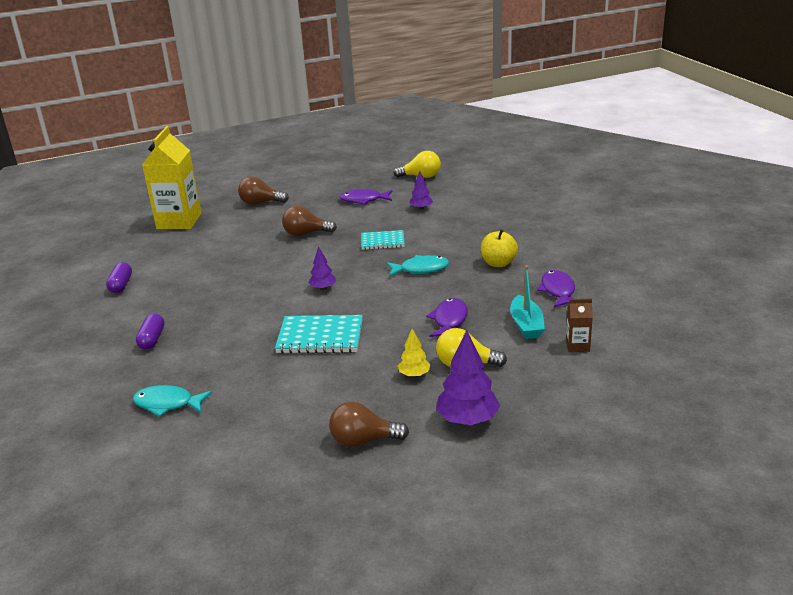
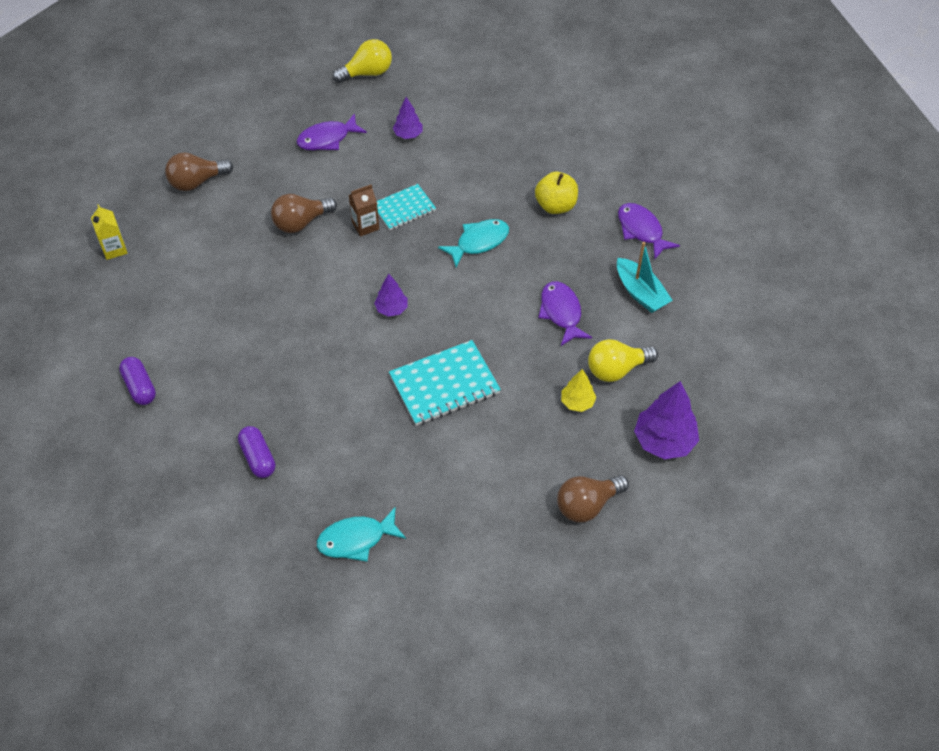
camera: 30 degrees left, 25 degrees up
(179, 221) = (114, 249): yellow carton -> yellow carton, size x0.44
(577, 346) = (704, 305): brown carton -> brown carton (365, 226)

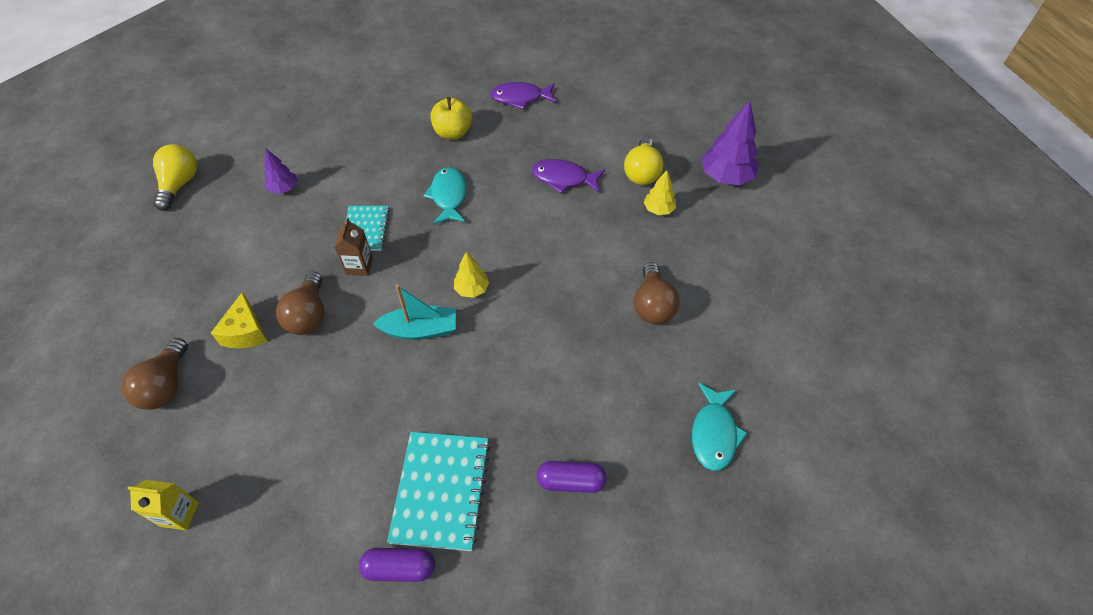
camera: 60 degrees left, 0 degrees up
(264, 196) = (245, 332): none -> yellow cheese
(327, 139) = (226, 249): purple fish -> none
(392, 309) = (472, 289): purple tree -> yellow tree
(444, 385) = (583, 288): turquoise notebook -> turquoise notebook (441, 491)
(587, 505) = (761, 249): brown light bulb -> brown light bulb (652, 305)
(640, 293) = (579, 126): turquoise boat -> turquoise boat (420, 330)

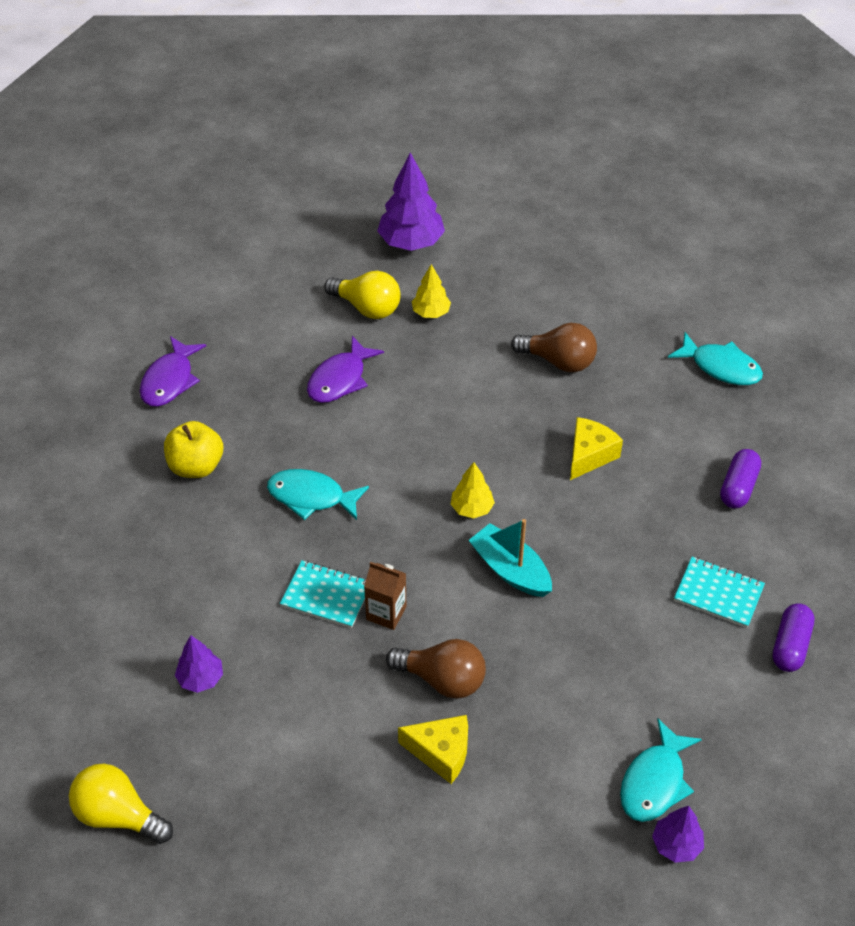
camera: 70 degrees left, 5 degrees down
(166, 385) = (492, 851): brown light bulb -> none
(179, 514) = (676, 845): yellow carton -> purple tree
(238, 483) = (654, 781): none -> turquoise fish
(420, 330) = (510, 570): turquoise boat -> turquoise boat turned 60 degrees counterclockwise
(441, 491) = (718, 593): turquoise notebook -> turquoise notebook, size x0.63
(558, 353) = (589, 455): none -> yellow cheese

